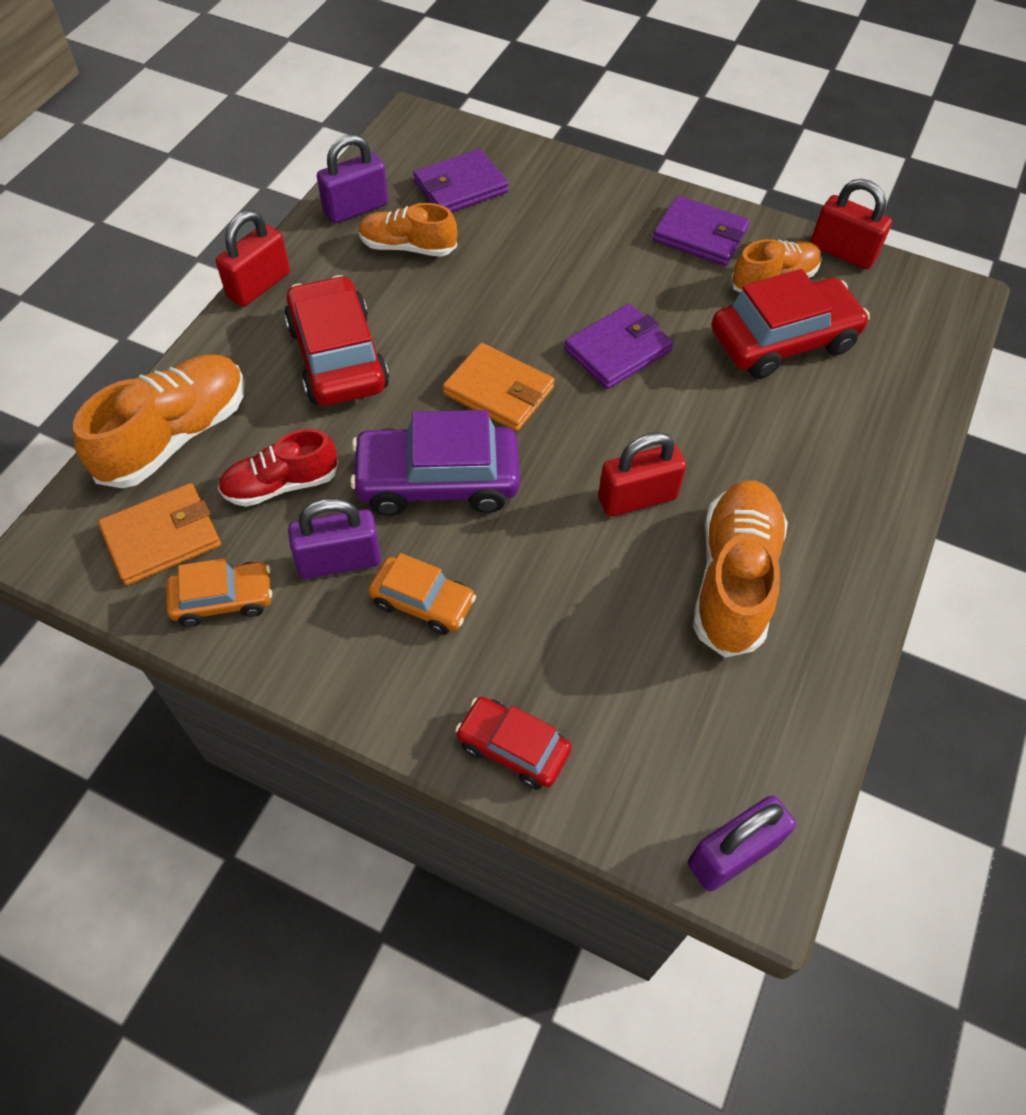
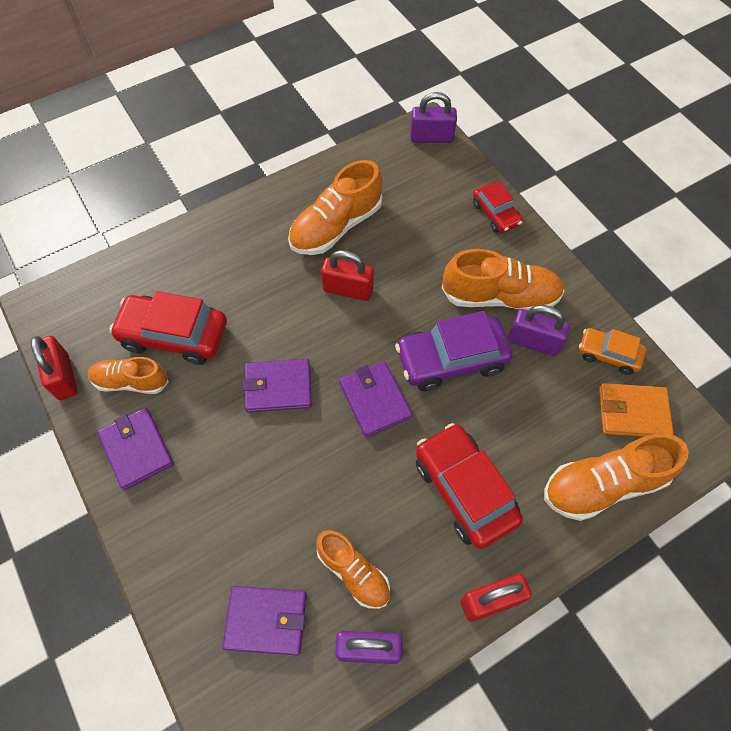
camera: 145 degrees left, 5 degrees up
(281, 485) = (547, 409): red shoe -> none
(337, 357) = (464, 490): red car -> red car turned 135 degrees clockwise
(423, 602) = (500, 297): orange car -> orange shoe
(437, 481) = (451, 359): purple car -> purple car turned 135 degrees clockwise
(498, 391) = (375, 400): orange wallet -> purple wallet

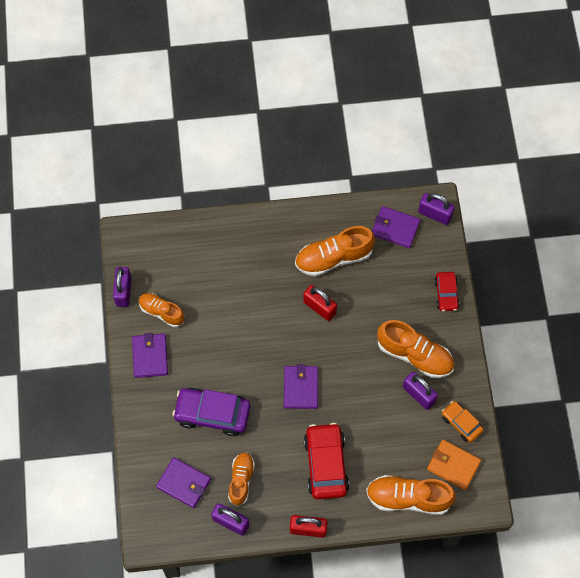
camera: 25 degrees right, 5 degrees up
(64, 377) = (123, 291): red padlock -> purple padlock
(174, 335) = (198, 292): red car -> none
(278, 387) = (247, 354): purple wallet -> purple wallet (395, 228)
(353, 572) = (241, 480): orange shoe -> orange shoe turned 150 degrees counterclockwise
(451, 359) = (360, 383): purple car -> purple car (212, 414)

